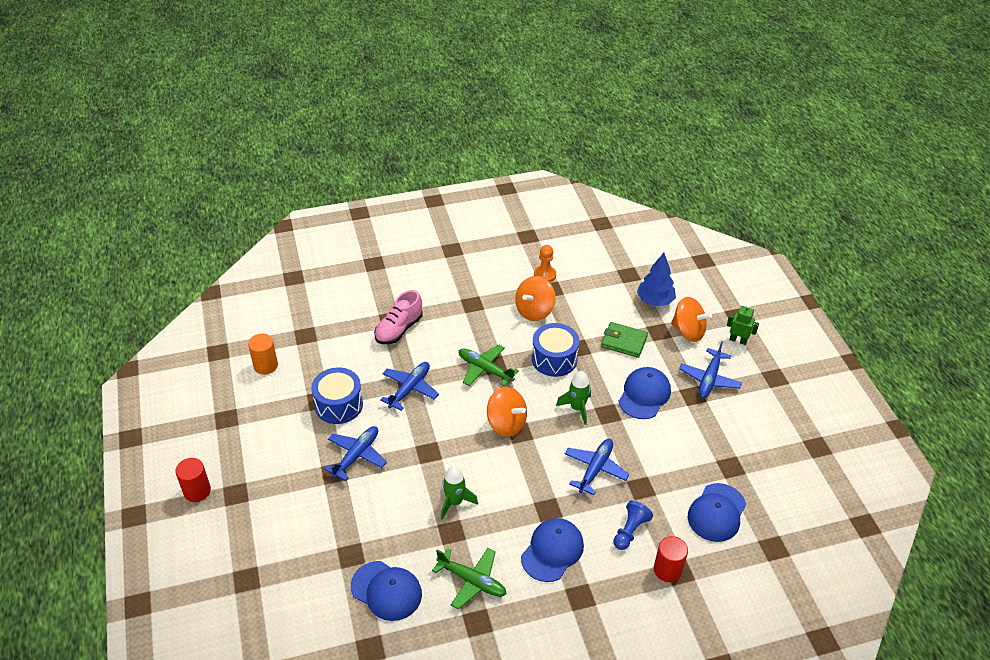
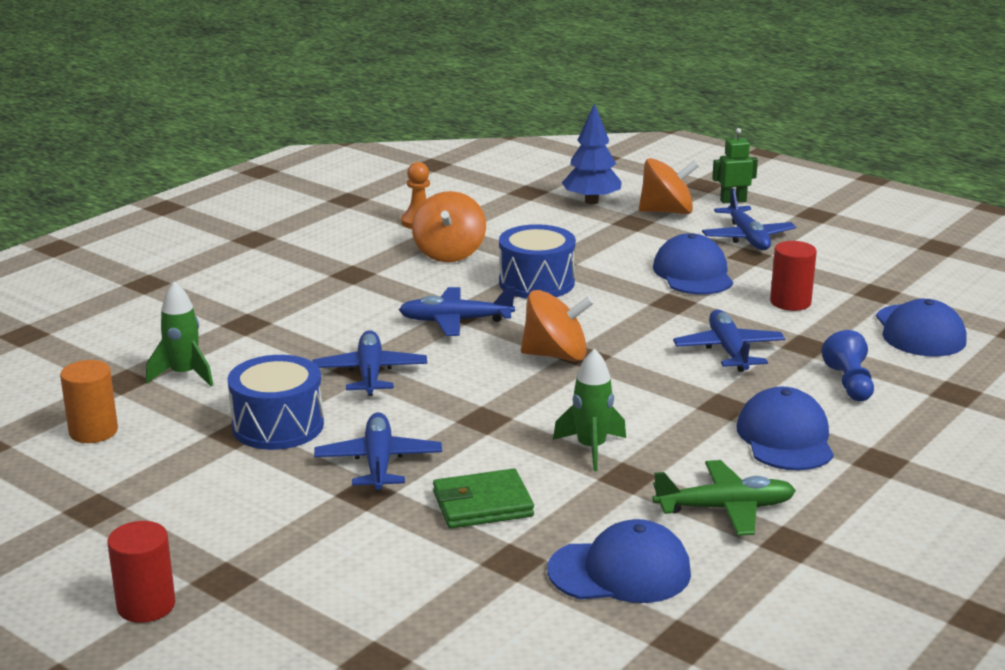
camera: 35 degrees left, 20 degrees down
(399, 329) = (274, 328): pink shoe -> none
(485, 369) = (455, 321): green plane -> blue plane
(577, 408) = (628, 311): green rocket -> green rocket (184, 375)
(624, 342) = (603, 242): green wallet -> green wallet (482, 504)
(667, 570) = (941, 396): red cylinder -> red cylinder (790, 302)

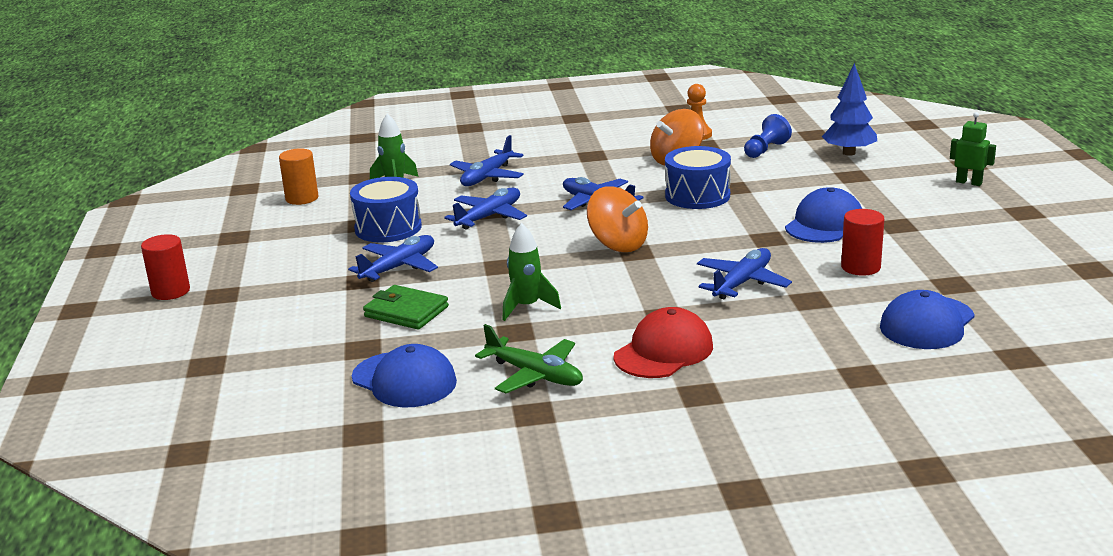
camera: 45 degrees right, 0 degrees up
(667, 211) = (895, 175): orange spinning top -> none
(747, 238) = (923, 212): blue plane -> blue plane (487, 177)
(785, 438) = (663, 351): blue cap -> red cap
(849, 383) = (787, 336): blue pawn -> blue pawn (765, 150)

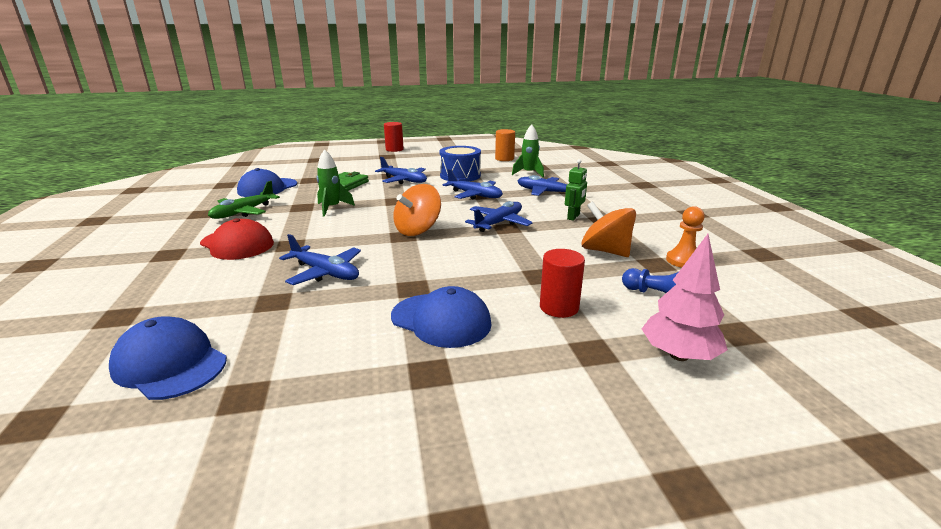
camera: 85 degrees right, 0 degrees up
(697, 195) = (517, 259): blue drum -> none
(849, 153) = (679, 355): blue tree -> pink tree
(860, 267) = (324, 334): red cylinder -> red cylinder (559, 307)
(969, 182) = (594, 473): green robot -> green robot (573, 217)

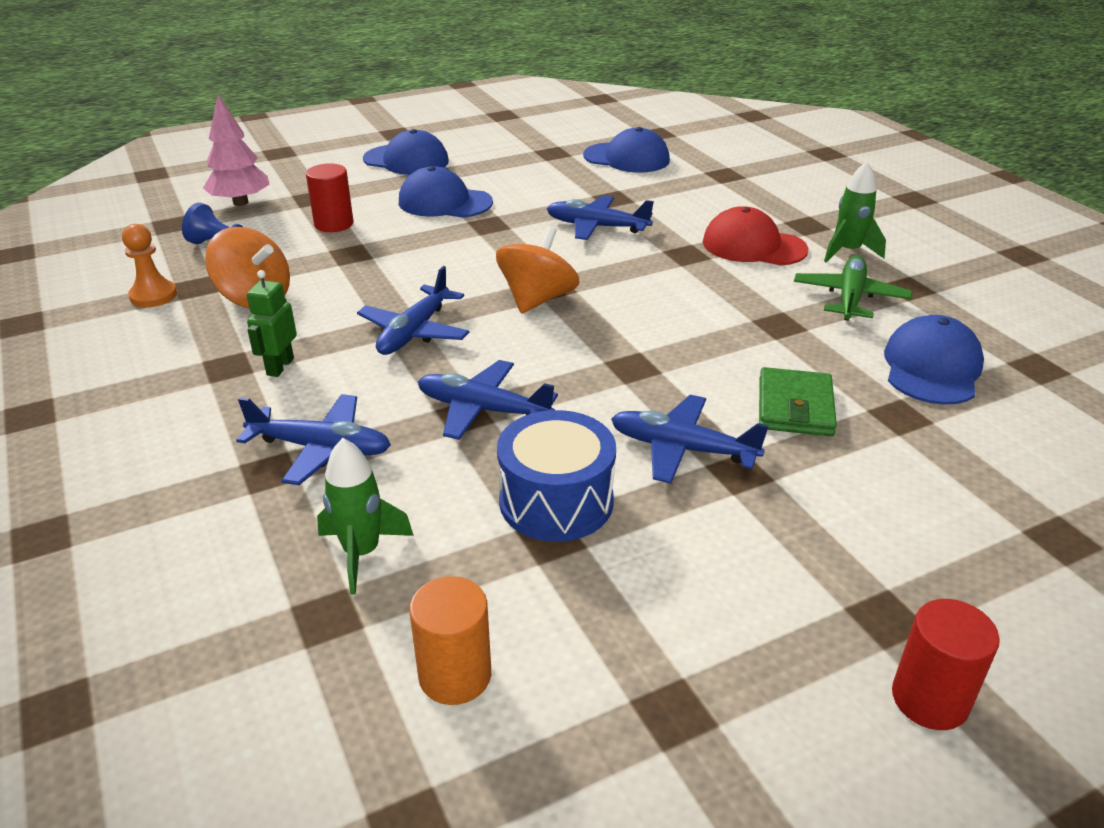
camera: 165 degrees right, 10 degrees up
(332, 208) = (723, 328): green rocket -> green rocket (848, 252)
(463, 415) = (406, 160): none -> blue cap

